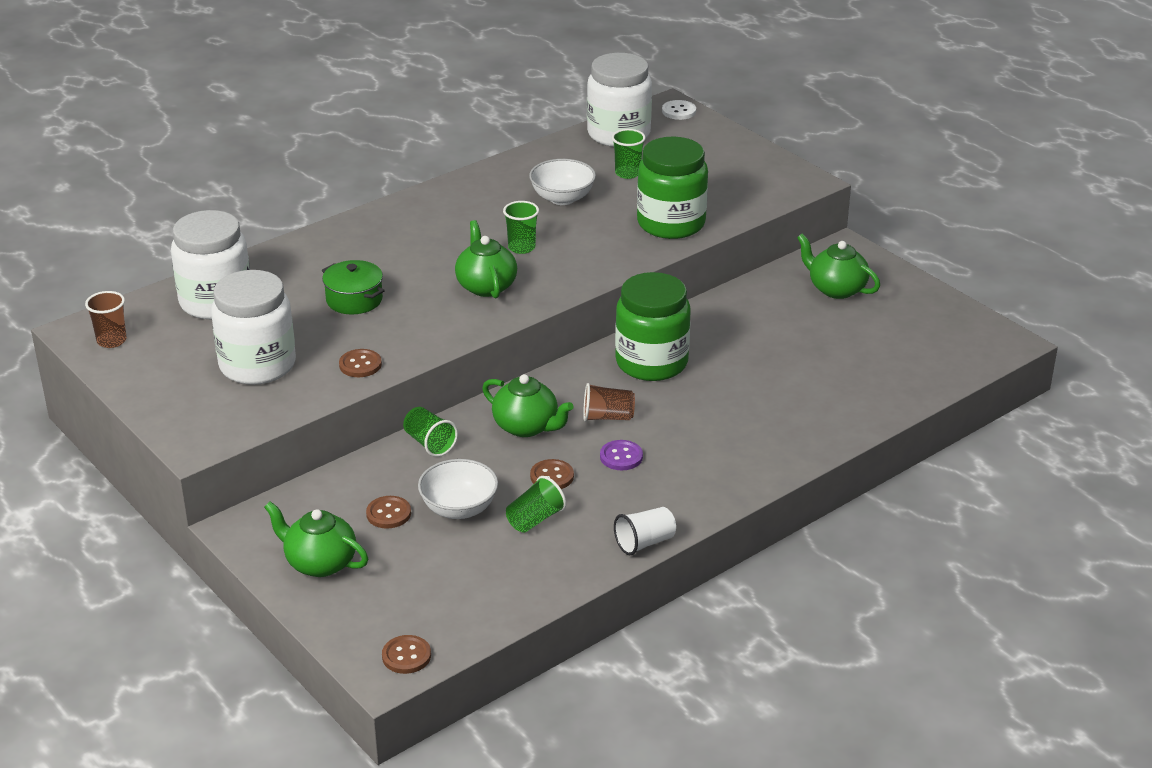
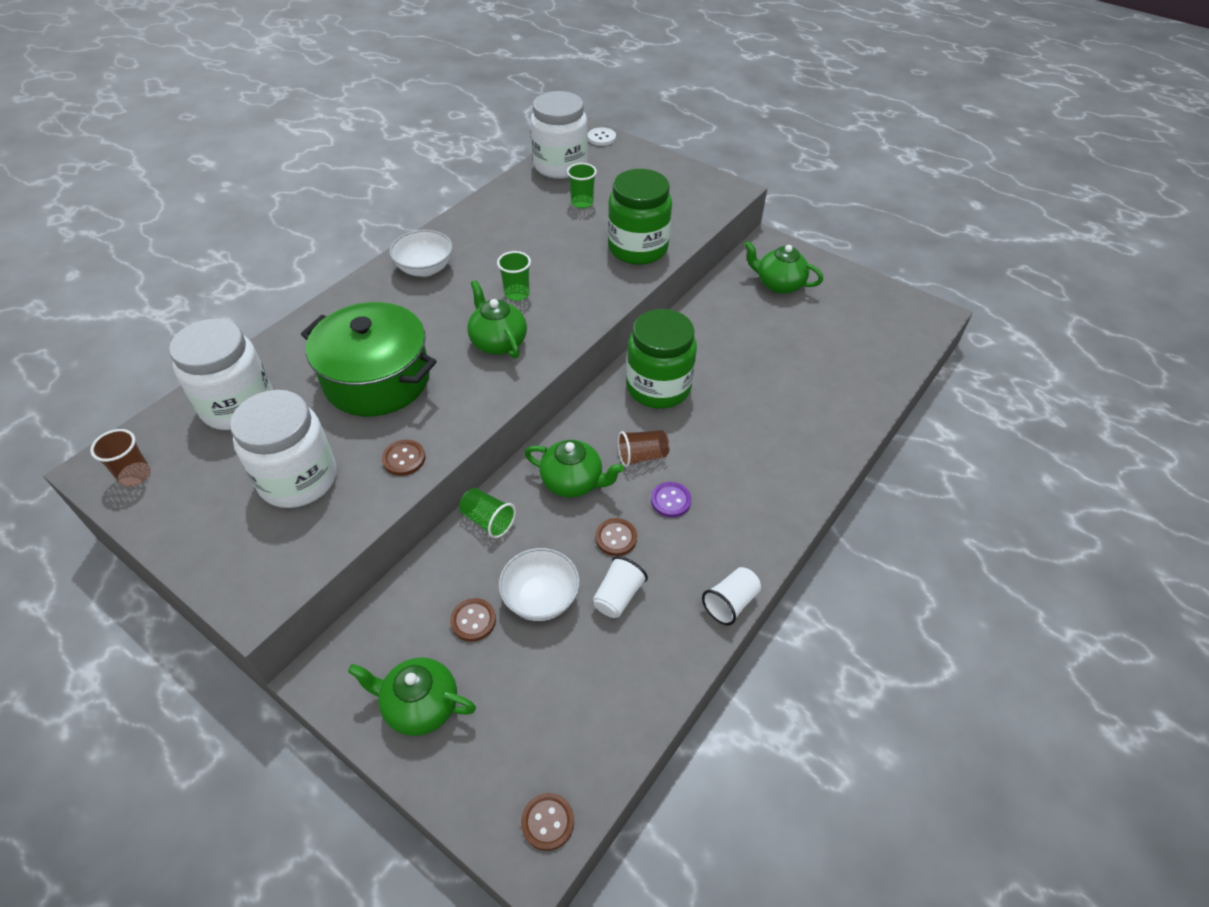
camera: 15 degrees left, 15 degrees up
(354, 300) = (377, 379): green pot -> green pot, size x1.93
(535, 519) = (618, 596): green cup -> white cup
(562, 198) = (535, 236): white bowl -> white bowl (425, 269)

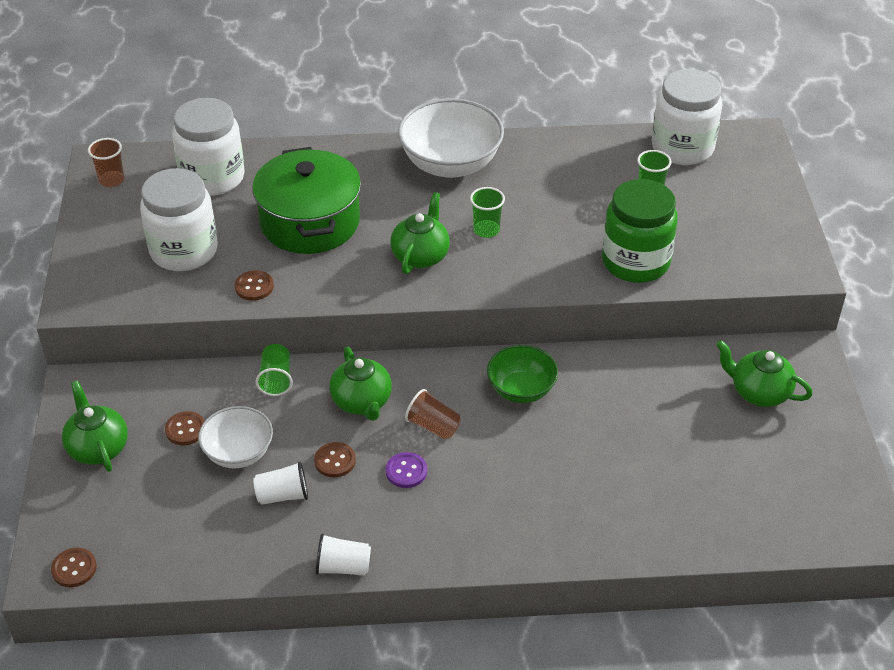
camera: 50 degrees right, 5 degrees down
(425, 269) = (450, 164): white bowl -> white bowl, size x1.65
(601, 138) = (760, 145): white button -> none
(658, 387) = (521, 390): green jar -> green bowl
(778, 284) = (759, 392): green teapot -> green teapot turned 45 degrees counterclockwise

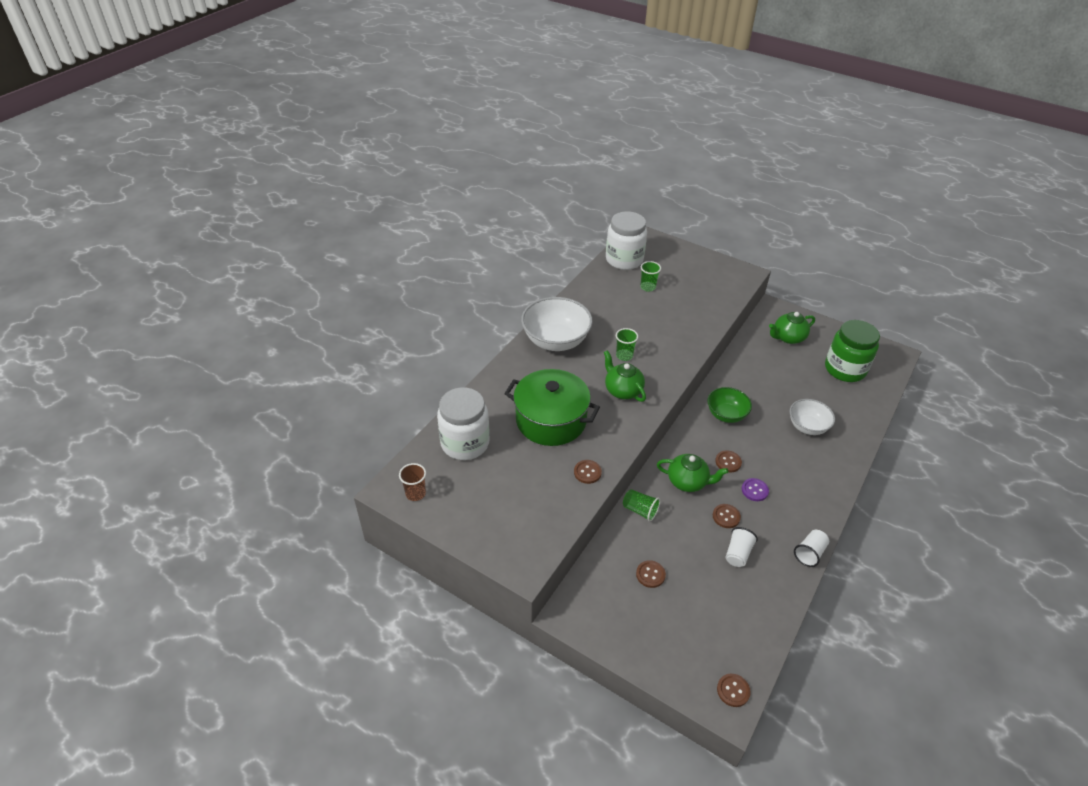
camera: 55 degrees left, 0 degrees up
(98, 448) = (633, 629): green teapot -> none
(184, 251) = (523, 489): white jar -> none
(238, 453) = (689, 558): white bowl -> white bowl (807, 426)
(433, 426) = (728, 462): brown cup -> brown button
(635, 262) = (695, 319): green jar -> green jar (845, 369)

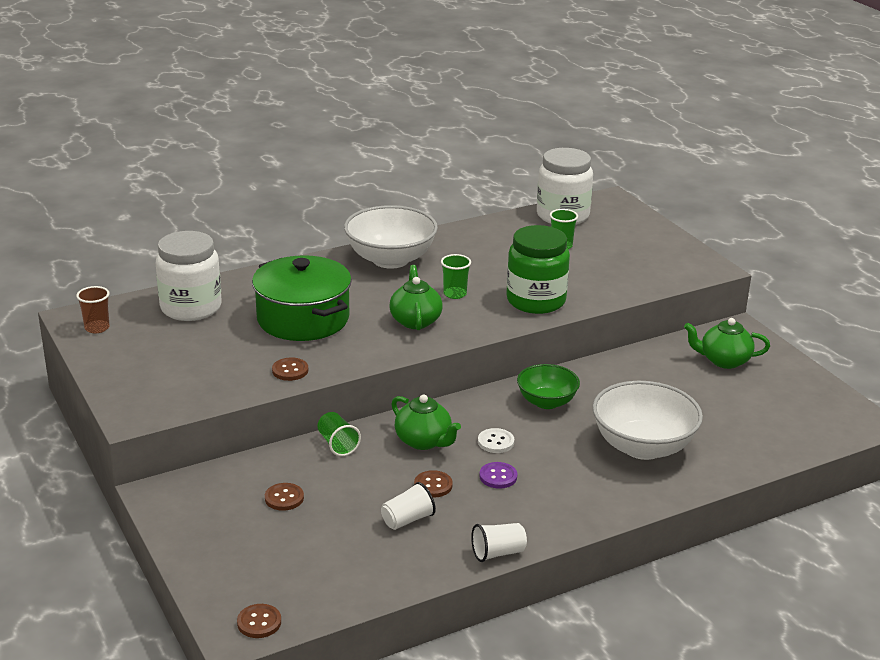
camera: 30 degrees right, 15 degrees down
(728, 462) = (496, 442): brown button -> white button
(807, 426) = (643, 447): white bowl -> white bowl, size x1.65
(845, 369) = (768, 413): green jar -> green jar (536, 301)

